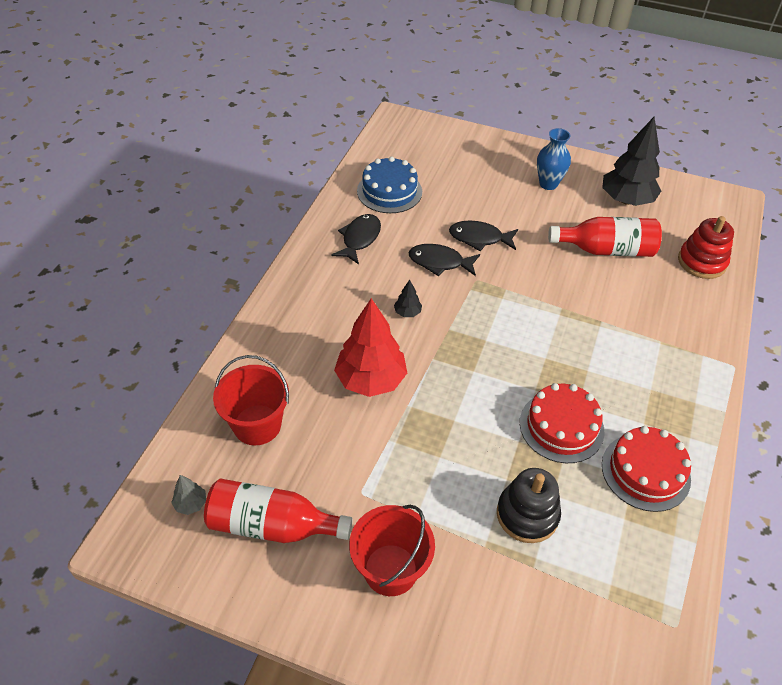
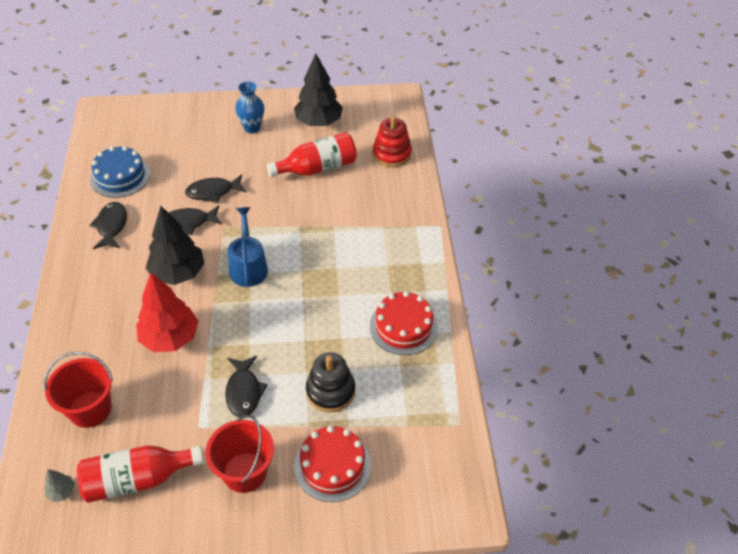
camera: 25 degrees left, 0 degrees up
(407, 312) = (178, 273): black tree -> black tree, size x2.36
(426, 473) = (244, 391): none -> black fish
(486, 333) = (248, 267): none -> blue watering can
(561, 426) = (332, 317): red cake -> red cake (332, 465)

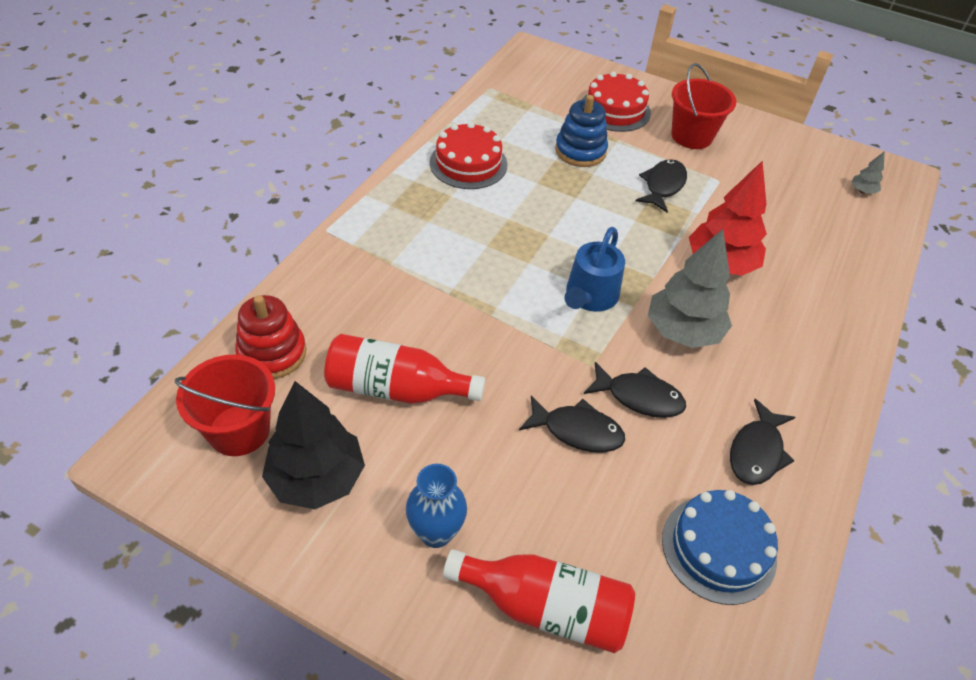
camera: 150 degrees left, 0 degrees up
(90, 409) = (826, 239): red bucket -> red bucket (239, 430)
(137, 479) = (789, 170): red bottle -> red bottle (546, 607)
(178, 273) = (683, 331): black tree -> grey tree
(330, 391) = (580, 151): black stacking toy -> blue stacking toy

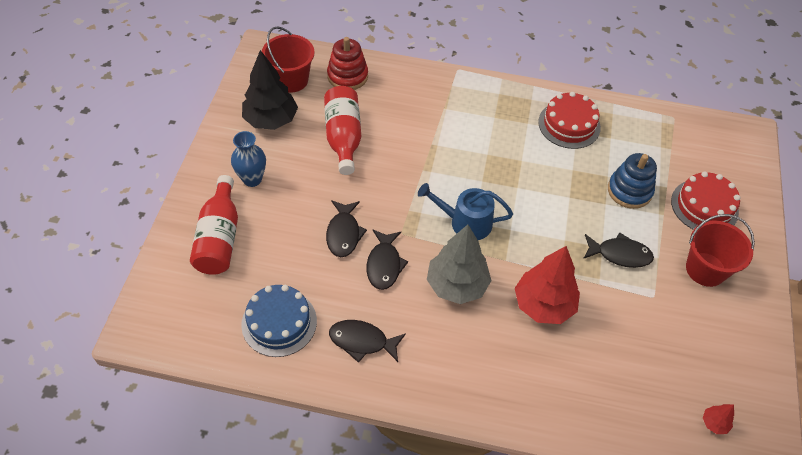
camera: 75 degrees right, 5 degrees up
(862, 191) = (714, 423): grey tree -> red tree

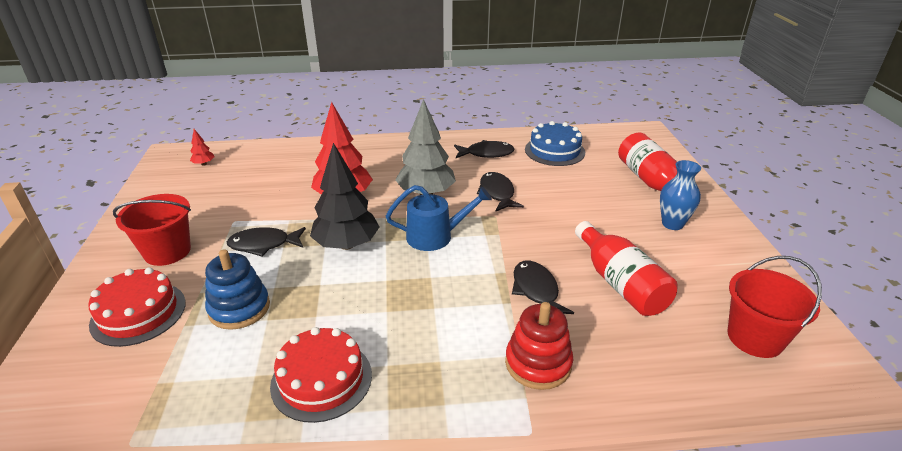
camera: 165 degrees right, 20 degrees down
(271, 120) = (719, 281): black tree -> black tree (346, 245)
(344, 233) = (548, 204): black fish -> black fish (536, 290)
(347, 76) = (688, 366): red stacking toy -> red stacking toy (538, 363)

